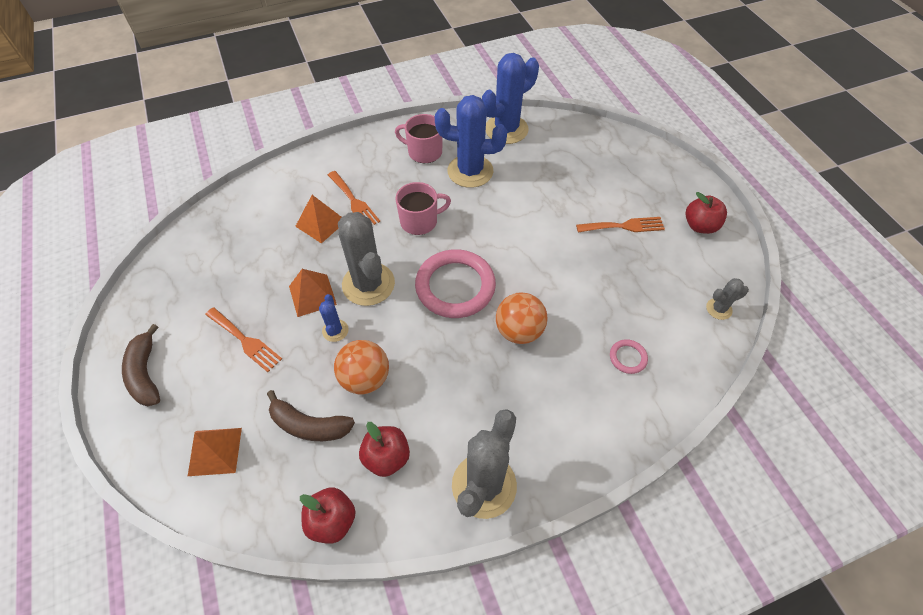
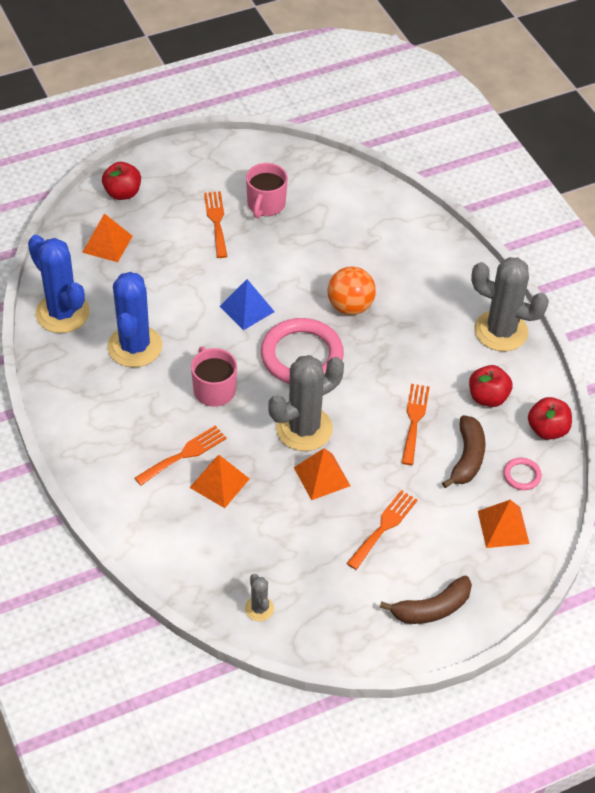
camera: 95 degrees left, 5 degrees down
(335, 330) = (364, 450): blue cactus -> none
(365, 378) = (414, 420): orange ball -> orange fork
(424, 152) = (100, 392): pink mug -> pink mug (266, 204)
(514, 246) = (247, 308): none -> blue pyramid
(585, 153) = (107, 244): none -> orange pyramid
(628, 357) = (370, 233): pink ring -> pink ring (522, 475)
(700, 226) = (214, 166): red apple -> red apple (122, 193)
(719, 309) = (313, 167): grey cactus -> grey cactus (259, 608)

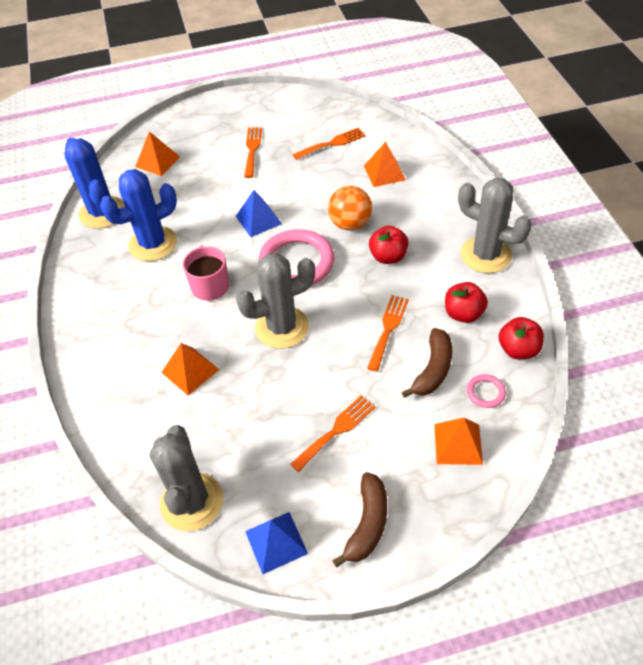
camera: 15 degrees right, 0 degrees up
(122, 193) = (182, 124): red apple -> red apple (388, 257)
(135, 346) = (153, 244): blue cactus -> blue cactus turned 45 degrees clockwise
(184, 454) = (166, 341): orange fork -> orange fork (332, 143)
(259, 608) = (192, 502): grey cactus -> grey cactus, size x2.12
(266, 204) = (297, 139): pink mug -> none
(322, 476) = (287, 374): orange pyramid -> orange pyramid (384, 172)
(350, 634) = (276, 542): none -> blue pyramid
(432, 608) = (367, 524): brown banana -> brown banana turned 60 degrees counterclockwise

